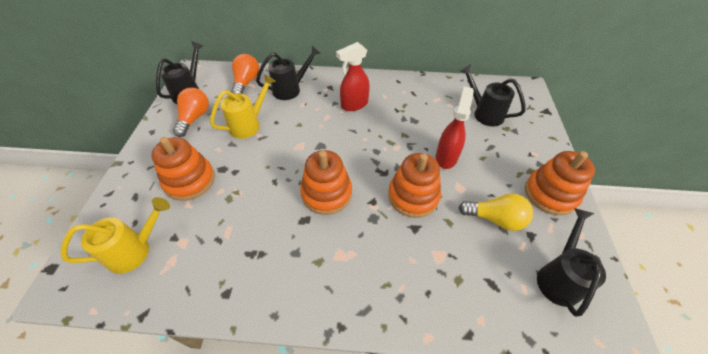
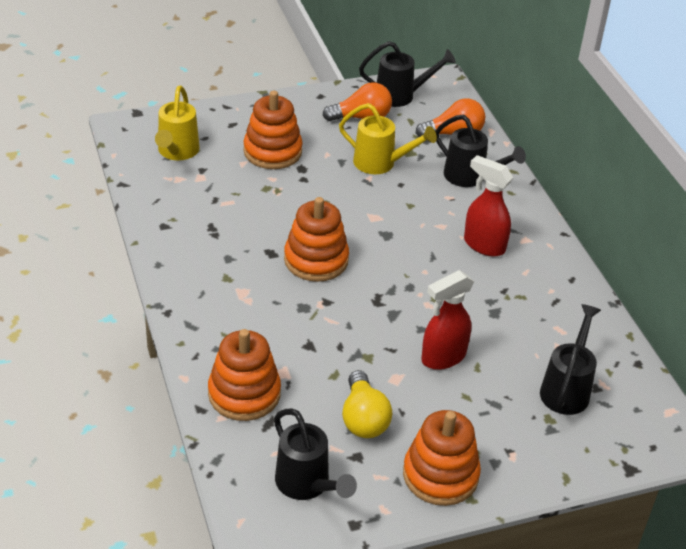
camera: 65 degrees right, 10 degrees down
(135, 250) = (177, 152): yellow watering can -> yellow watering can turned 60 degrees clockwise
(413, 196) = (355, 335): orange stacking toy -> orange stacking toy (244, 394)
(446, 157) = (443, 357): red spray bottle -> red spray bottle turned 150 degrees clockwise
(558, 277) = (307, 485): black watering can -> black watering can turned 60 degrees clockwise

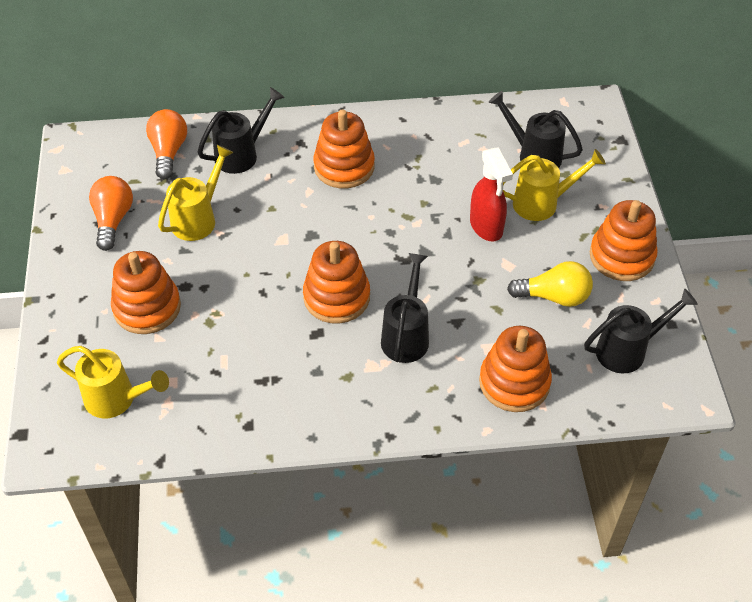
camera: 75 degrees left, 10 degrees up
(400, 96) = (86, 180): black watering can -> black watering can (406, 335)
(483, 245) = (344, 167): red spray bottle -> orange stacking toy
(495, 401) = (542, 203): none -> yellow watering can

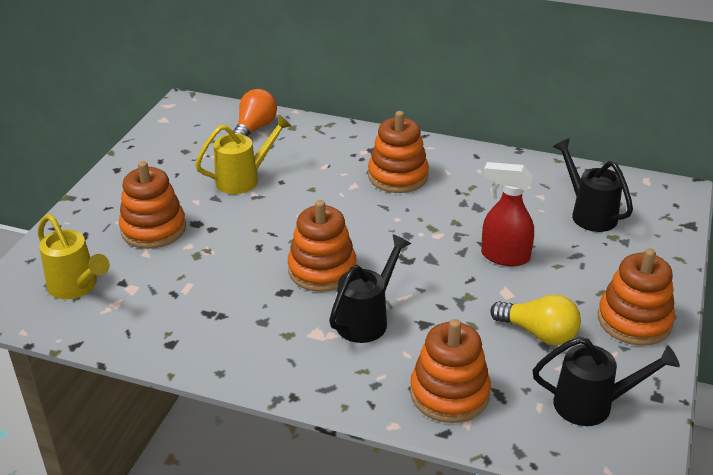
camera: 25 degrees right, 15 degrees down
(113, 220) = (174, 162): orange light bulb -> none
(241, 154) = (314, 145): black watering can -> none
(486, 227) = (504, 256): red spray bottle -> red spray bottle turned 105 degrees clockwise
(542, 203) = (574, 253): yellow watering can -> none

